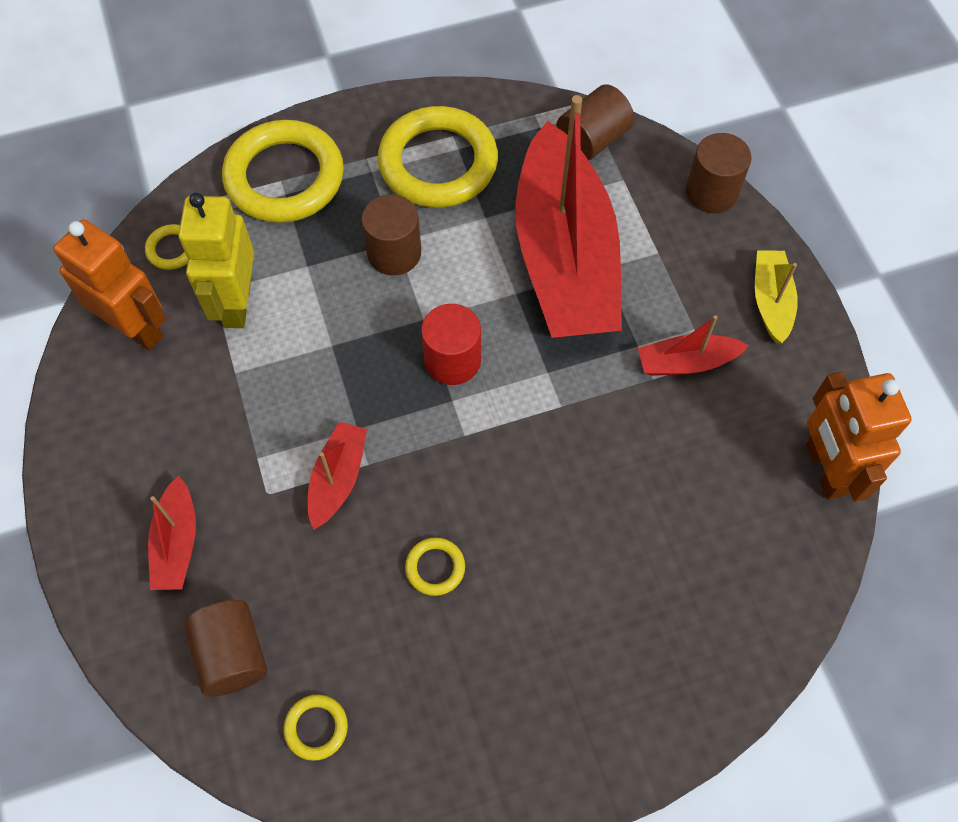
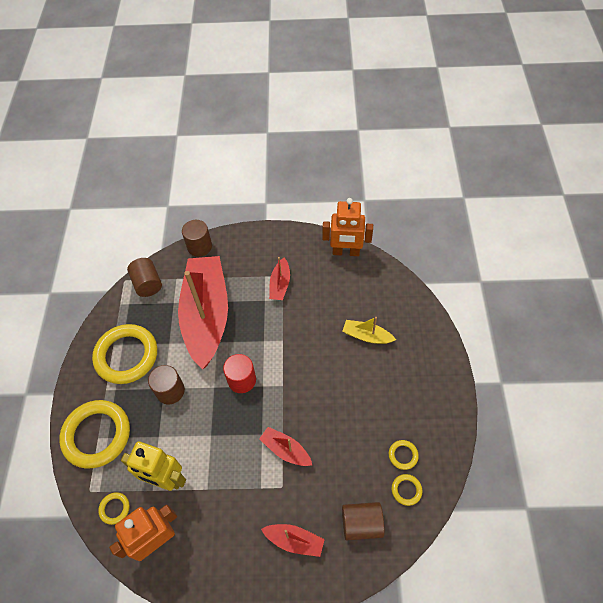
camera: 70 degrees left, 5 degrees down
(435, 568) = (344, 416): yellow ring -> yellow ring (403, 455)
(564, 257) = (207, 315): red boat -> red boat turned 105 degrees counterclockwise
(771, 301) = (263, 244): yellow boat -> yellow boat (366, 336)

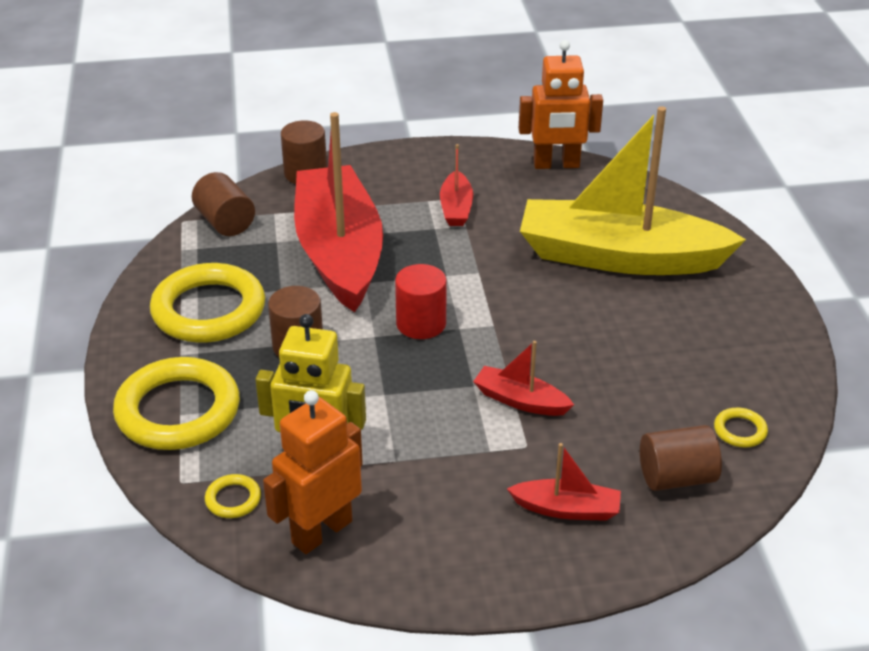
camera: 10 degrees left, 20 degrees down
(366, 336) = (619, 257): yellow boat -> yellow boat, size x2.41
(403, 455) = (721, 390): yellow ring -> none

